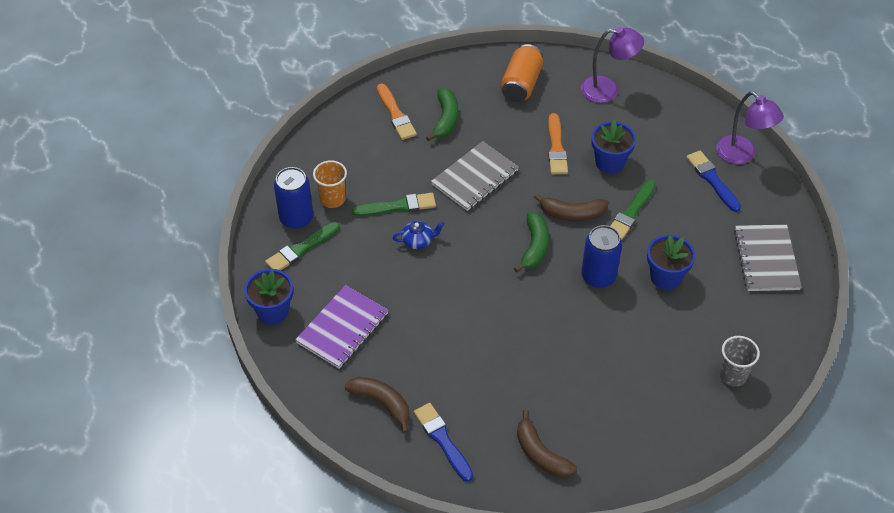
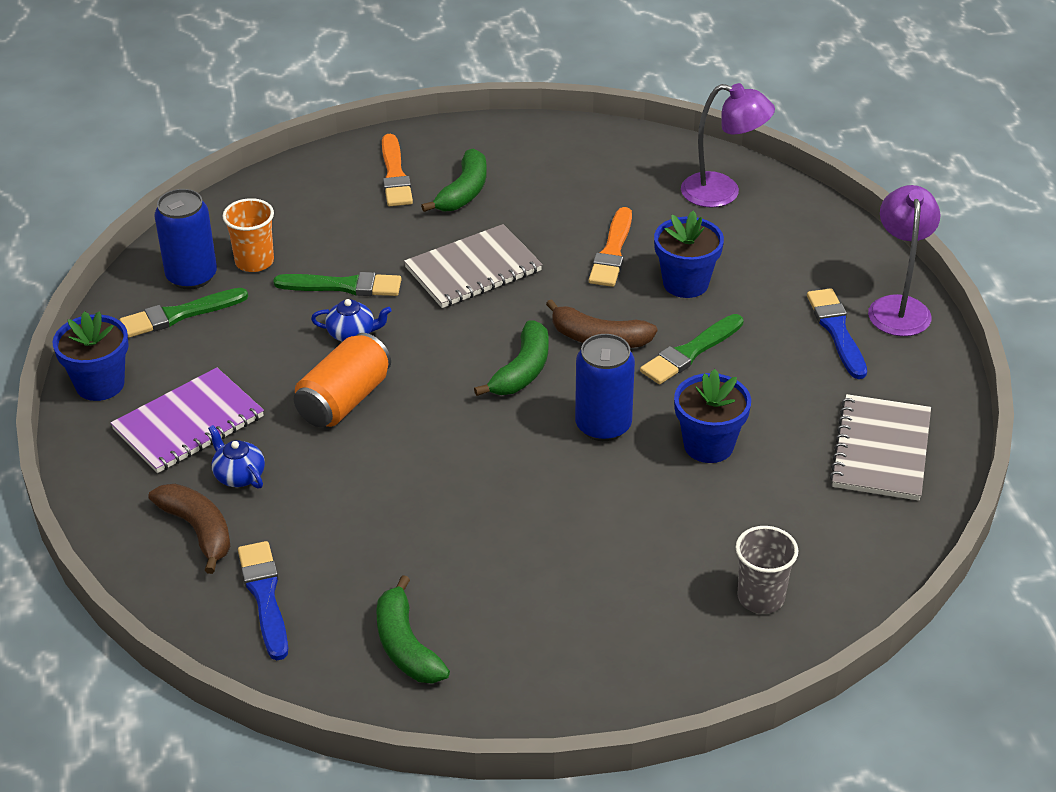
camera: 15 degrees right, 10 degrees down
(390, 359) = (239, 475): none -> blue teapot
(521, 84) = (595, 166): orange can -> orange can (344, 400)
(540, 454) = (406, 646): brown banana -> green banana
(742, 155) = (898, 307): purple lamp -> purple lamp turned 150 degrees counterclockwise

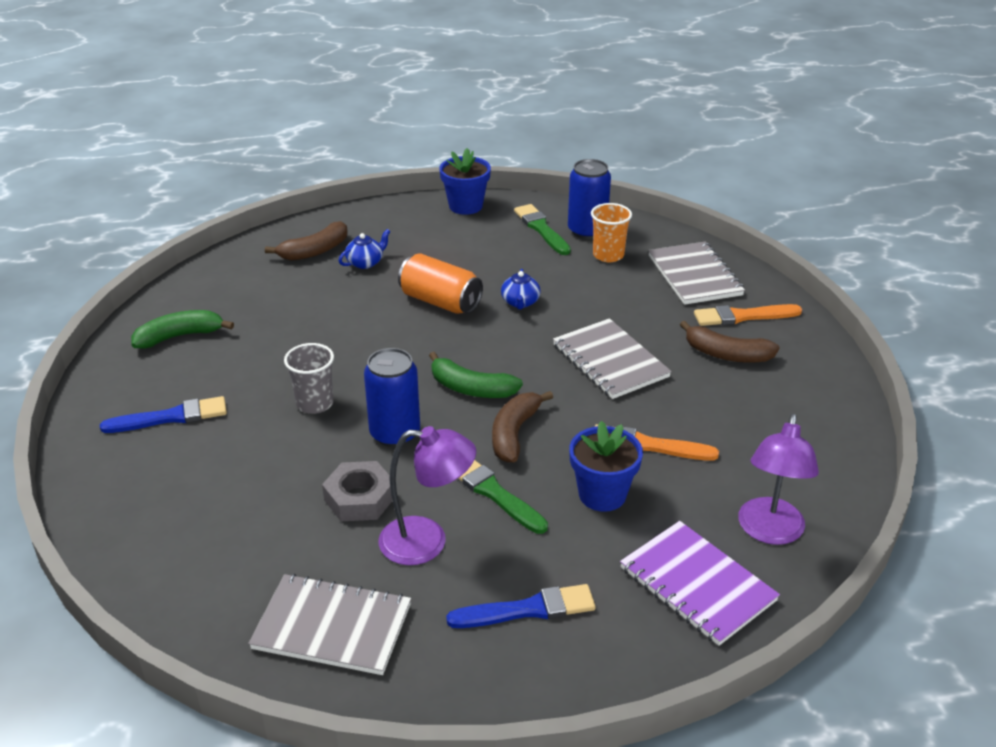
camera: 90 degrees right, 5 degrees down
(188, 423) = (422, 240): purple notebook -> purple notebook (697, 584)
(265, 596) = (246, 279): blue brush -> blue brush (171, 417)
(309, 200) = (694, 275): none -> grey notebook
(344, 286) = (581, 296): green brush -> none
(464, 192) = (726, 354): green banana -> brown banana
(708, 445) = (359, 498): blue flower pot -> grey nut
(761, 597) = (161, 520): grey cup -> grey cup (314, 403)
(898, 307) = (573, 671): purple lamp -> purple lamp (427, 542)

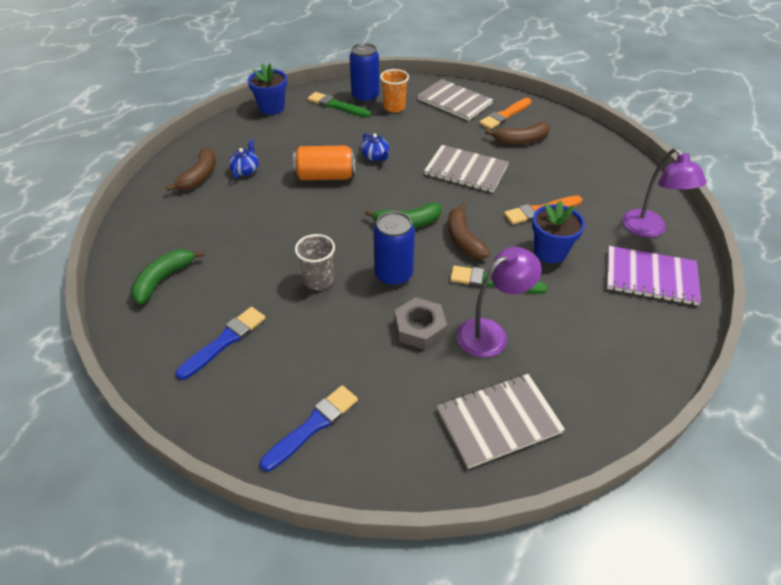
camera: 35 degrees left, 10 degrees up
(528, 609) = (589, 341): blue brush -> blue brush (313, 426)

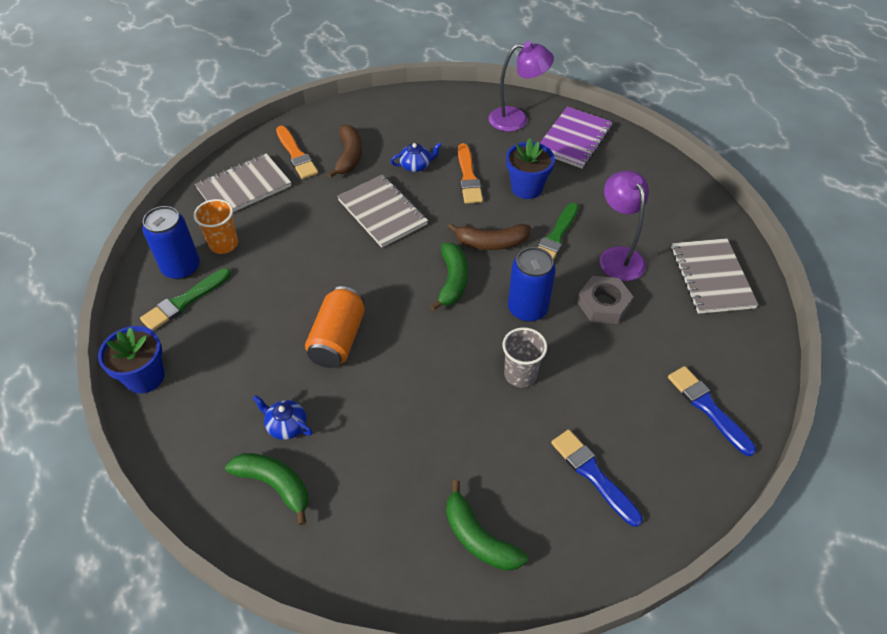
camera: 75 degrees left, 5 degrees up
(199, 176) = (275, 485): brown banana -> green banana
(375, 156) = (320, 283): blue teapot -> blue teapot (416, 166)
(466, 170) = (382, 212): grey notebook -> grey notebook turned 75 degrees counterclockwise

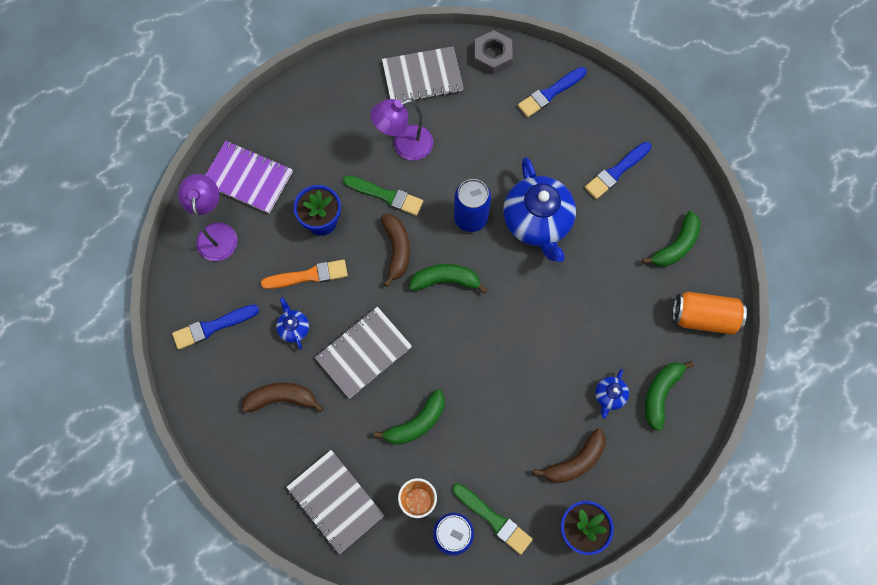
camera: 95 degrees left, 20 degrees up
(220, 381) = (575, 461): none -> brown banana
(296, 155) = (281, 456): orange brush -> none
(301, 248) = (416, 423): none -> green banana
(338, 339) = (520, 369): orange can -> orange can (704, 317)
(425, 116) = (212, 327): none -> blue brush
(520, 374) = (537, 222): grey cup -> blue teapot
(603, 304) = (459, 159): grey nut -> grey nut (492, 55)

